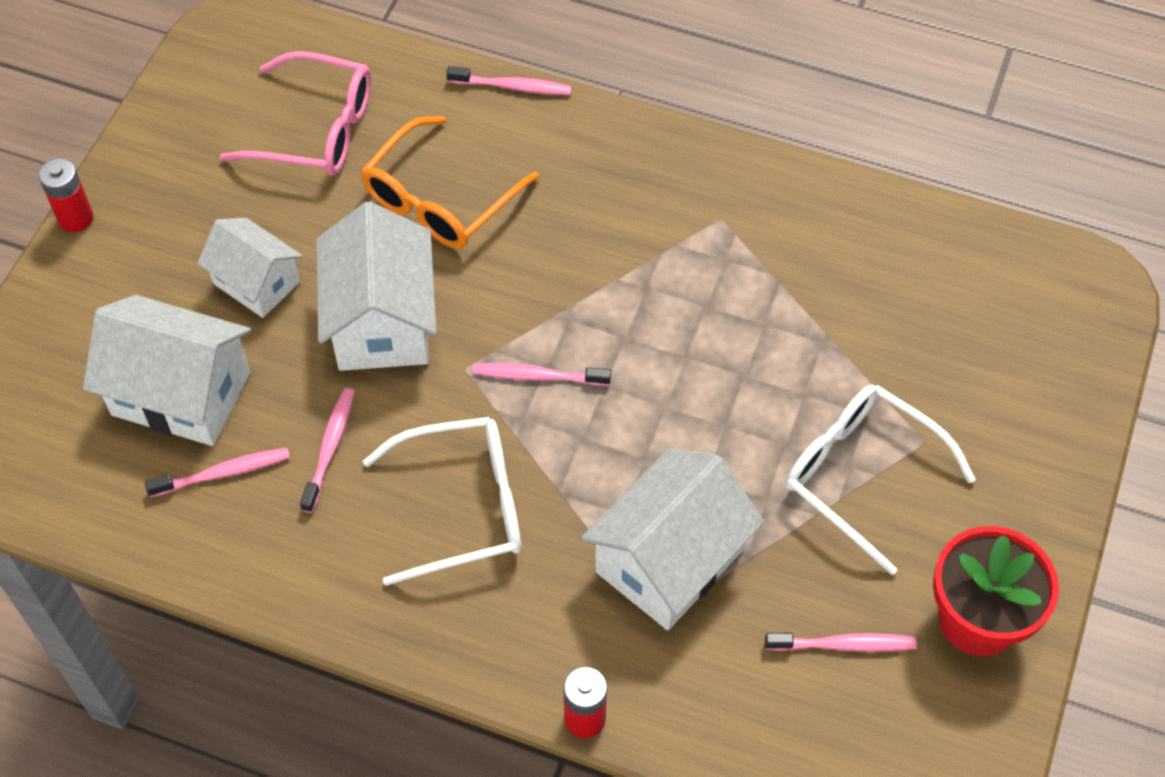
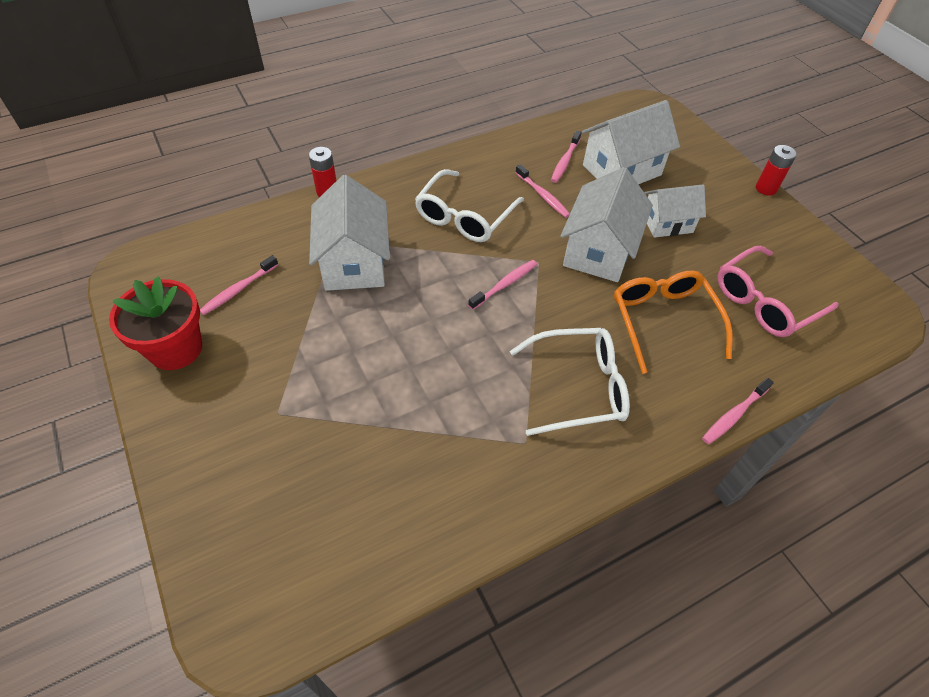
camera: 130 degrees right, 5 degrees down
(382, 321) = (599, 251): white house -> white house turned 75 degrees clockwise
(862, 476) = (297, 368): white glasses -> white glasses (578, 387)

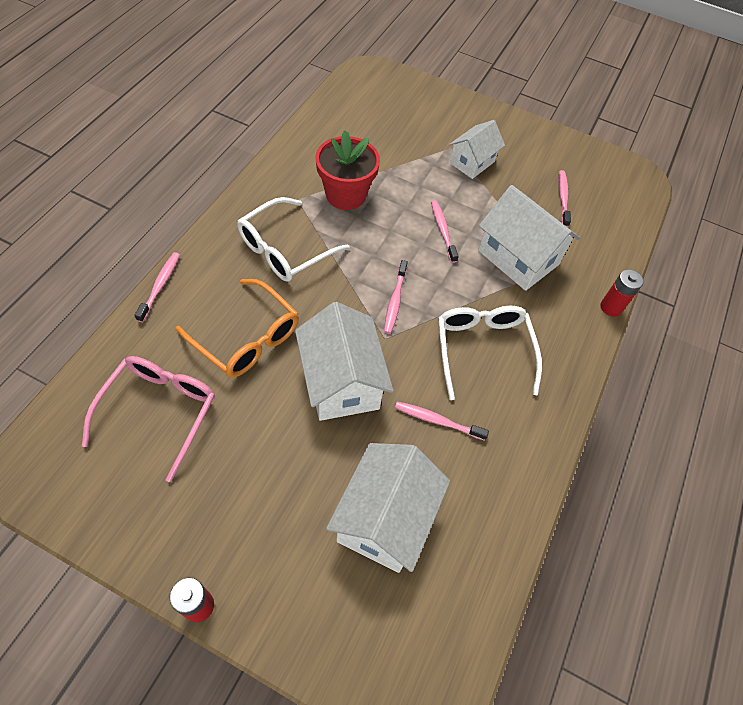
camera: 140 degrees right, 5 degrees up
(175, 349) = (547, 150): red flower pot -> red flower pot (346, 195)
(565, 161) = (453, 490): pink toothbrush -> pink toothbrush (442, 230)
(667, 223) = (294, 461): white house -> white house (472, 162)

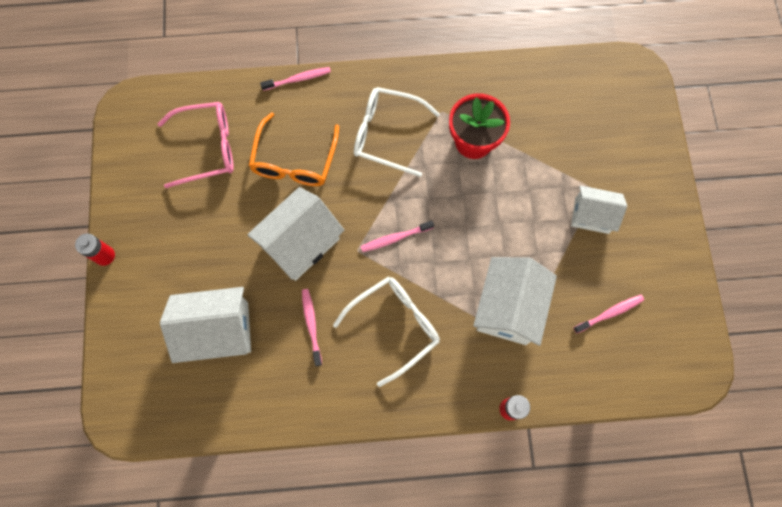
camera: 65 degrees right, 15 degrees up
(442, 230) = (492, 234): pink toothbrush -> none

